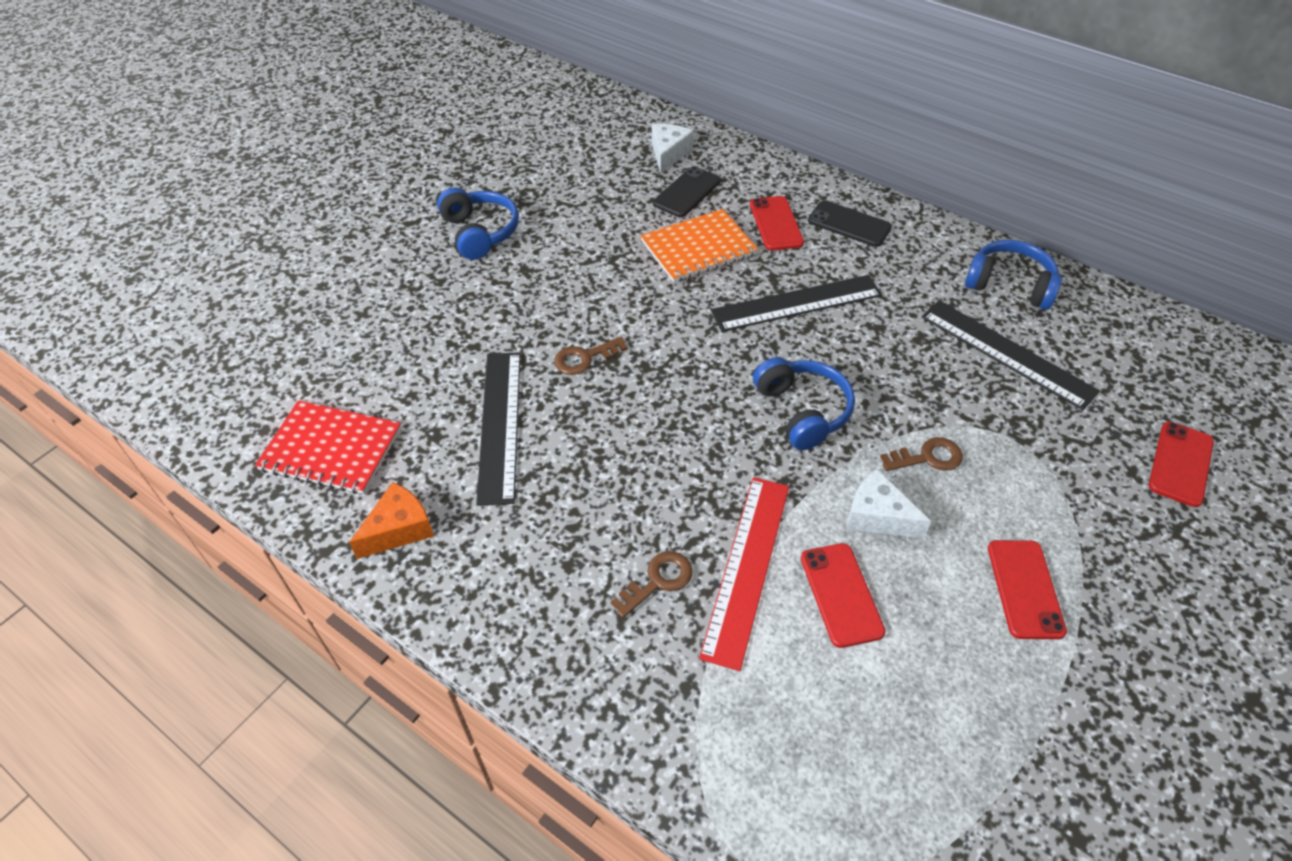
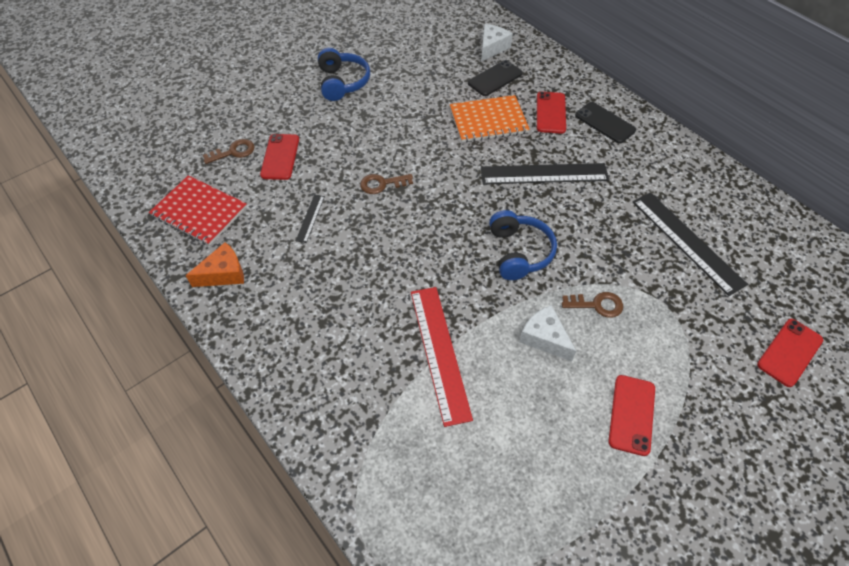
camera: 15 degrees right, 5 degrees up
(499, 424) = (310, 218): black ruler -> black ruler, size x0.46
(658, 581) = (377, 347): brown key -> brown key (233, 152)
(747, 567) = (440, 352): red ruler -> red ruler turned 45 degrees counterclockwise
(841, 594) = (497, 386): red phone -> red phone (280, 157)
(1009, 285) = (709, 191): blue headphones -> none

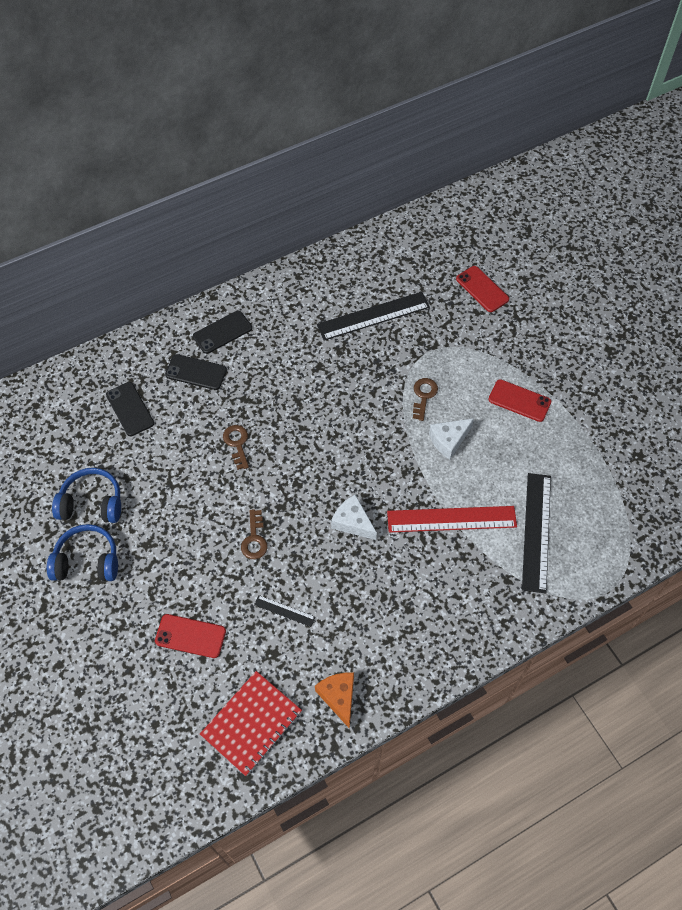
camera: 80 degrees left, 5 degrees up
(233, 152) = (169, 686): brown key -> brown key (237, 444)
(488, 120) = (191, 428): orange notebook -> none
(492, 48) = (79, 401): white cheese -> white cheese (352, 522)
(519, 252) = (361, 439): blue headphones -> blue headphones (92, 503)
(544, 174) = (275, 398): black ruler -> black ruler (536, 531)
(550, 113) = (196, 372): red phone -> black phone

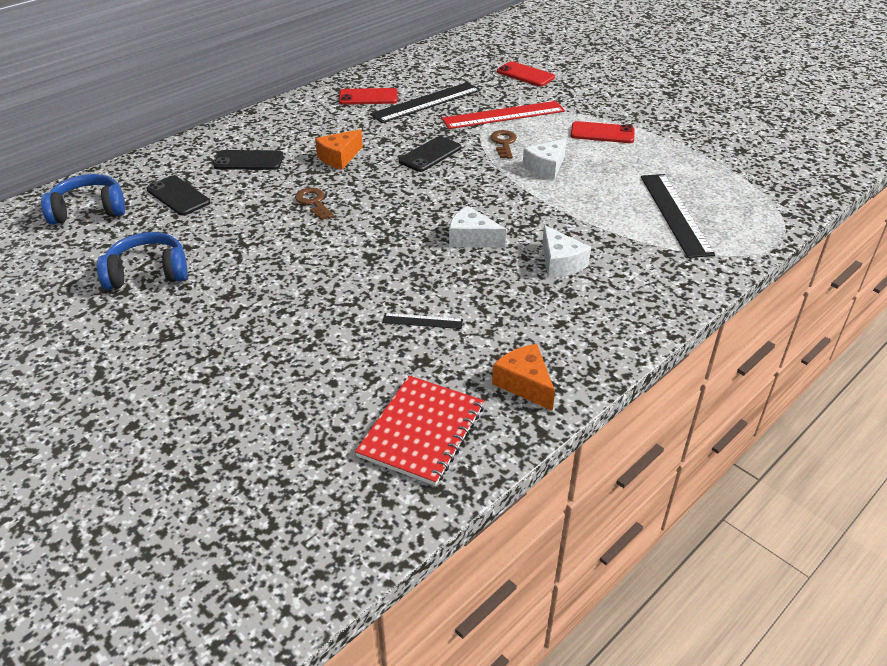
camera: 15 degrees left, 20 degrees down
(87, 561) = (152, 322): blue headphones -> blue headphones (89, 210)
(190, 636) = (310, 364): red phone -> red phone (368, 97)
(222, 332) = (270, 132): black phone -> black phone (430, 154)
(254, 539) = (361, 269): brown key -> none
(273, 385) = (339, 157): none -> orange cheese
(414, 570) = (560, 263): none -> white cheese
(451, 519) = (580, 219): red ruler -> red ruler (503, 115)

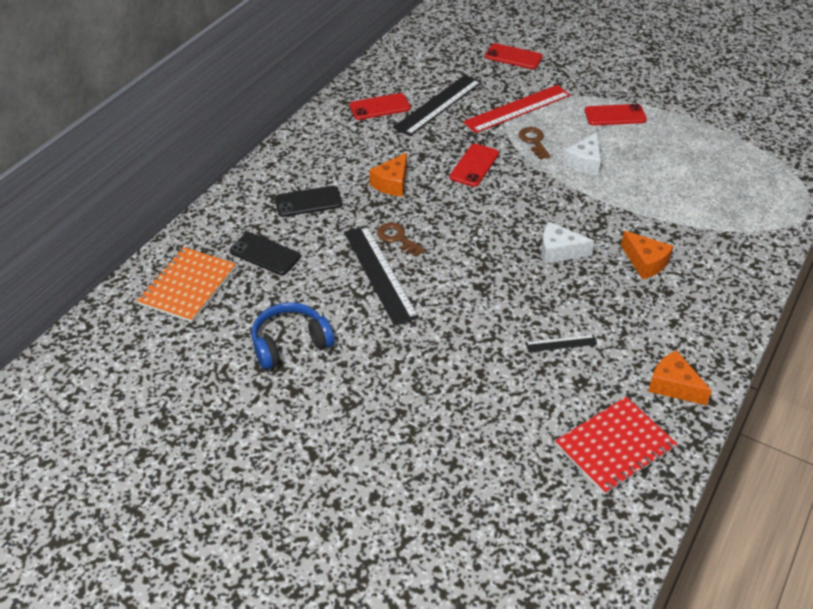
camera: 15 degrees left, 5 degrees up
(89, 210) = (188, 286): blue headphones -> orange notebook
(421, 431) = (615, 446): red notebook -> red notebook turned 45 degrees clockwise
(430, 154) = (474, 165): black phone -> red phone
(560, 263) = (645, 262): white cheese -> orange cheese
(675, 214) = (715, 194): black ruler -> black ruler (379, 274)

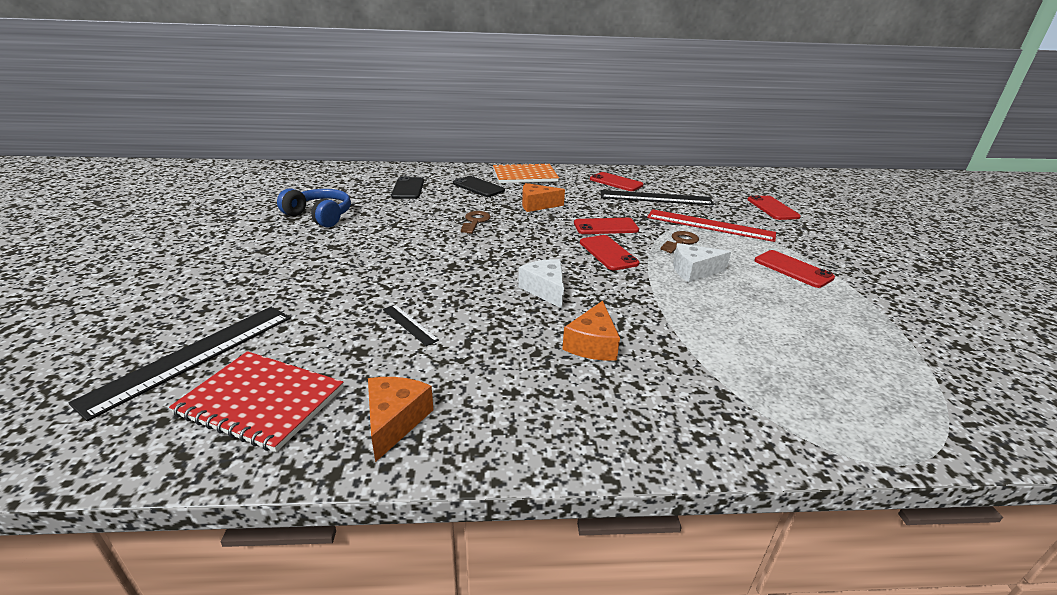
camera: 55 degrees right, 15 degrees down
(188, 286) = (354, 178): orange notebook -> orange notebook (525, 175)
(379, 274) = (426, 225): black ruler -> black ruler (192, 356)
(523, 189) = (608, 253): none -> red phone

